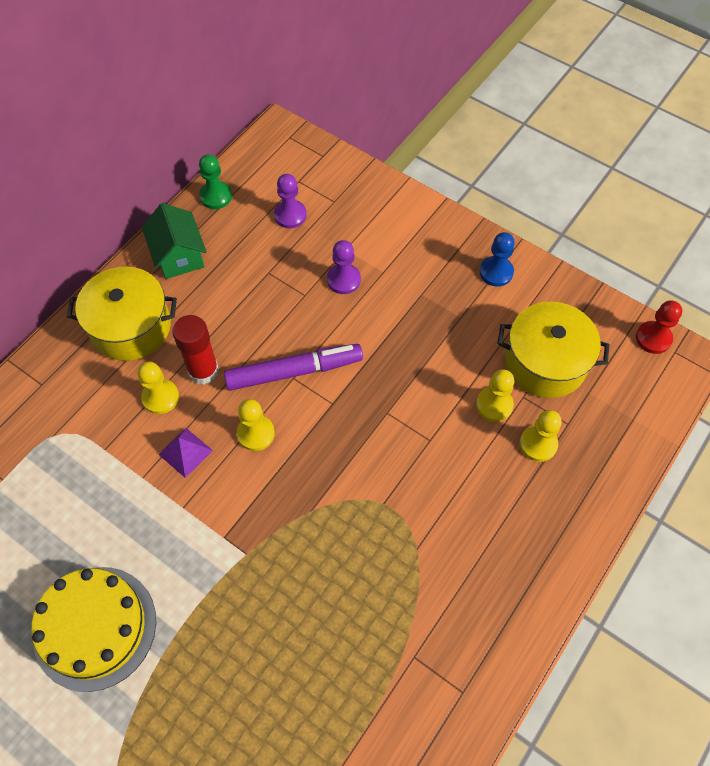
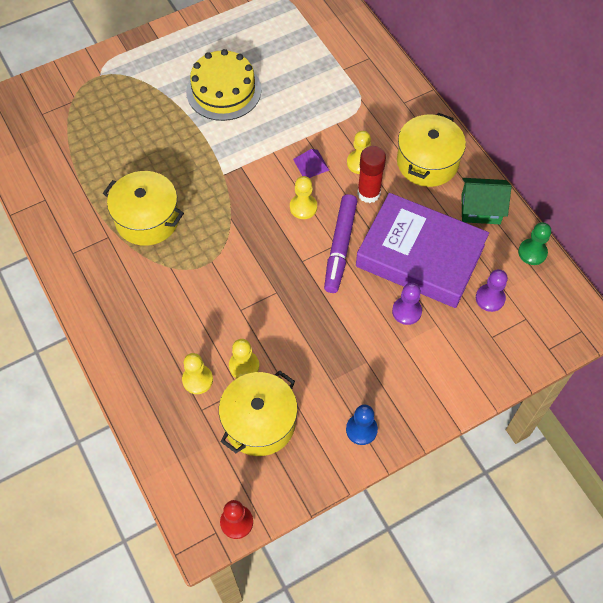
camera: 115 degrees right, 0 degrees up
(268, 291) = (420, 256): none -> purple book
(361, 618) = (147, 219): none -> yellow pot

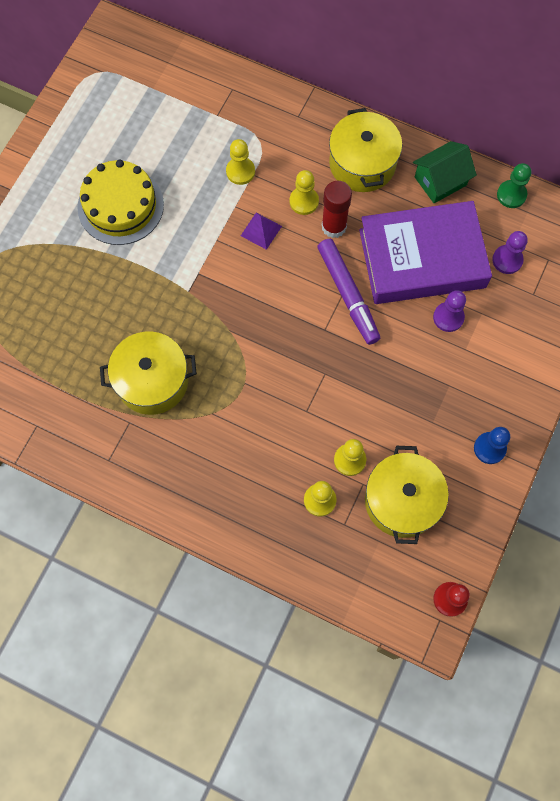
camera: 35 degrees left, 10 degrees up
(303, 207) = (286, 277): yellow pawn -> yellow pawn (240, 171)

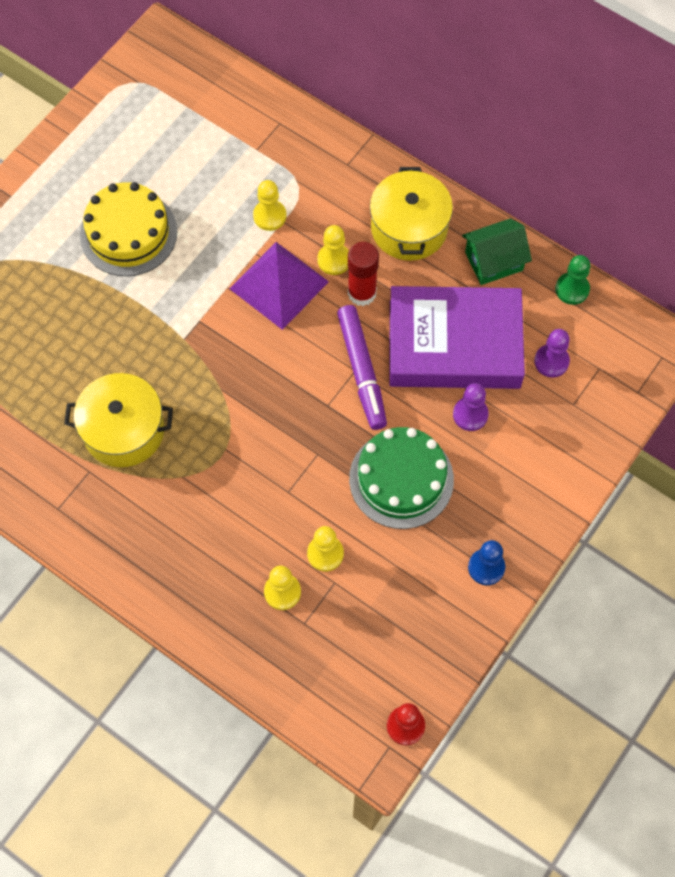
camera: 10 degrees right, 5 degrees down
(261, 230) = (279, 285): purple pyramid -> purple pyramid, size x2.04
(401, 383) = (401, 479): none -> green cake
(402, 500) = (374, 608): yellow pot -> none

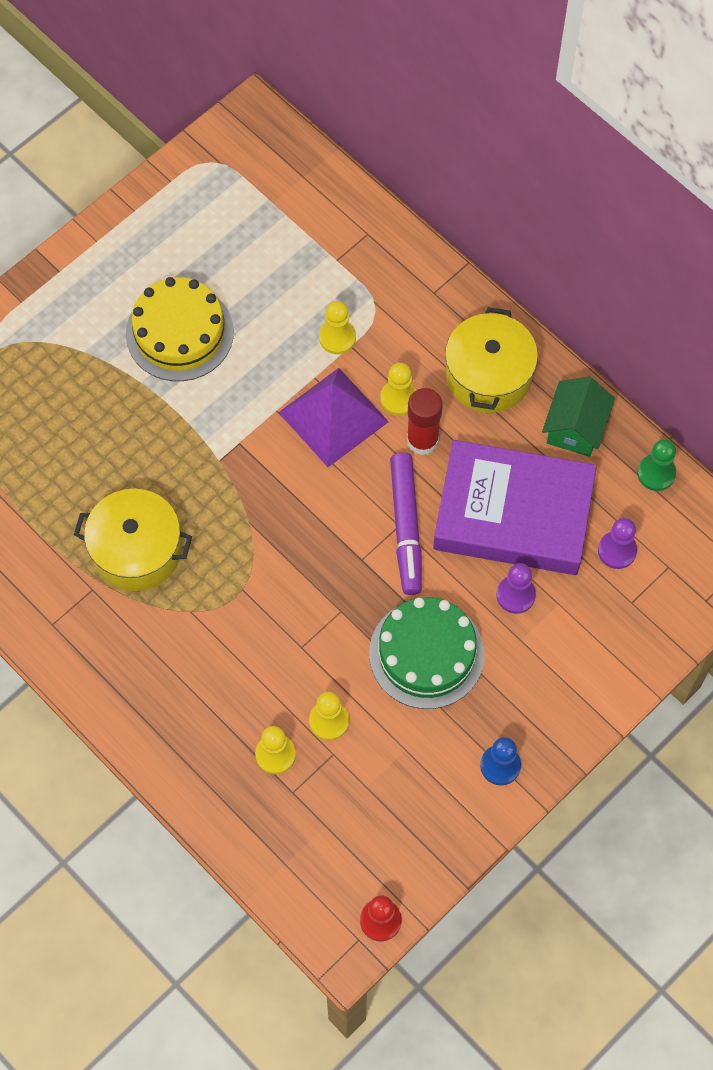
camera: 10 degrees right, 0 degrees up
(494, 261) = (575, 428): green house -> green house turned 60 degrees counterclockwise

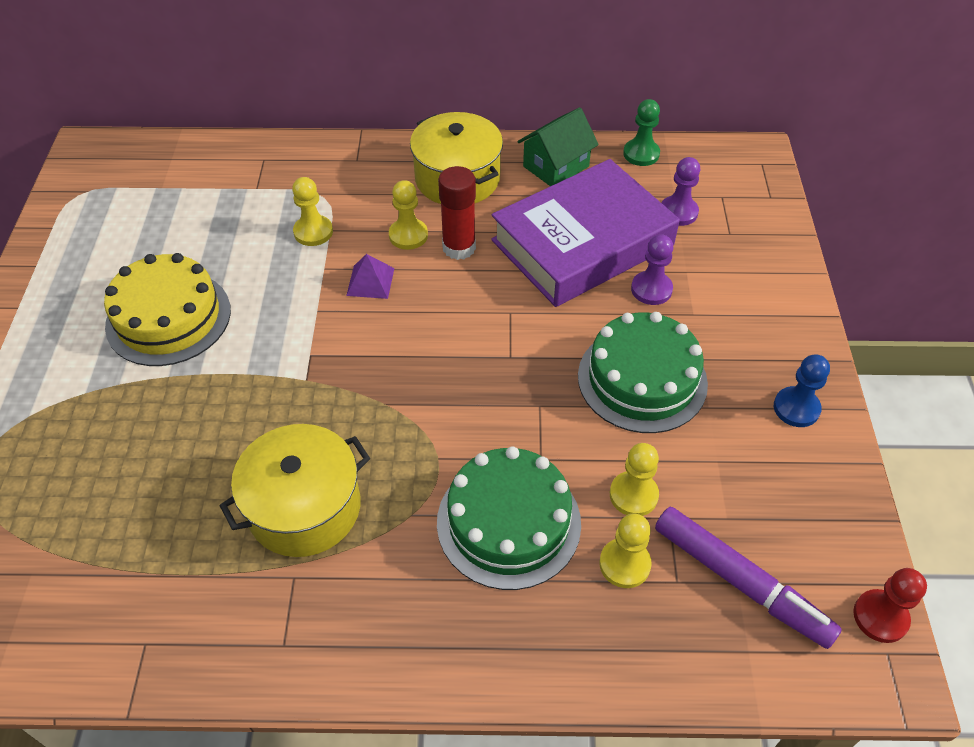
camera: 45 degrees left, 15 degrees down
(239, 668) = (508, 522): none -> green cake
(333, 417) = (370, 281): purple pyramid -> purple pyramid, size x0.49
(406, 527) = (517, 309): purple marker -> purple marker (740, 582)
(575, 428) = (556, 166): green house -> green house turned 75 degrees clockwise

